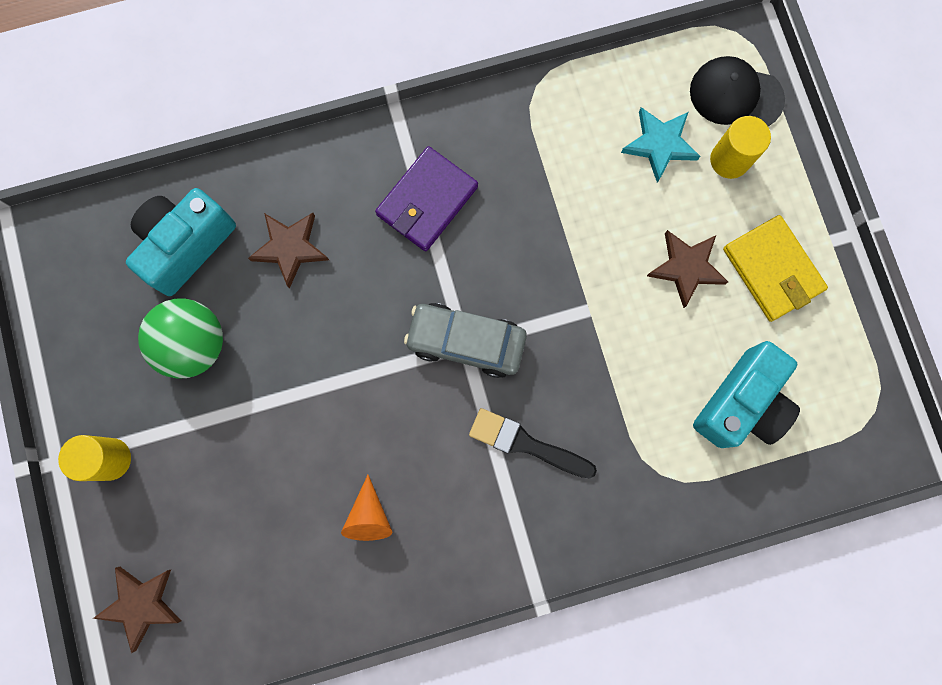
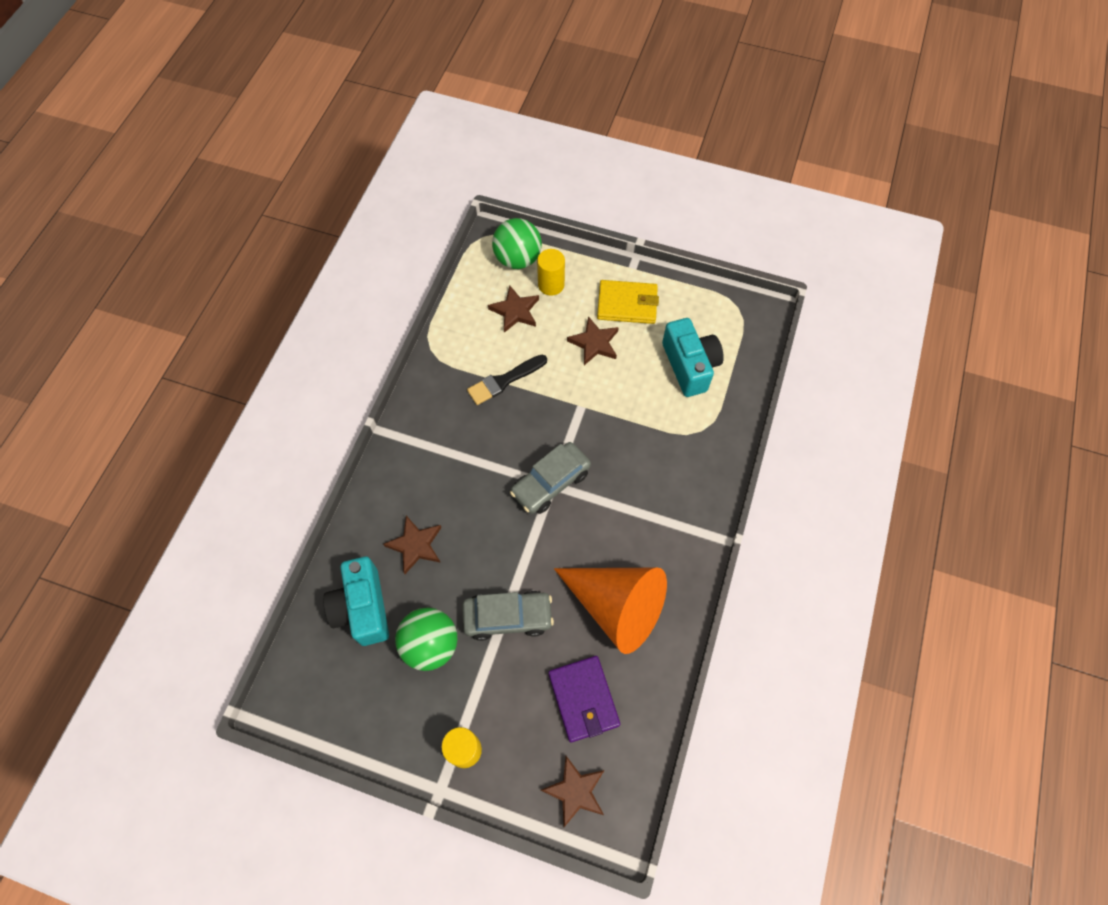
camera: 55 degrees left, 15 degrees down
(277, 405) = (508, 617): none -> grey car
(369, 516) = (616, 606): orange cone -> orange cone, size x2.39
(427, 201) = (450, 449): purple wallet -> purple wallet (583, 699)
(526, 444) = (634, 489): black brush -> black brush (504, 381)
(659, 144) = (515, 311): turquoise star -> brown star
(735, 95) = (517, 259): black cap -> green ball

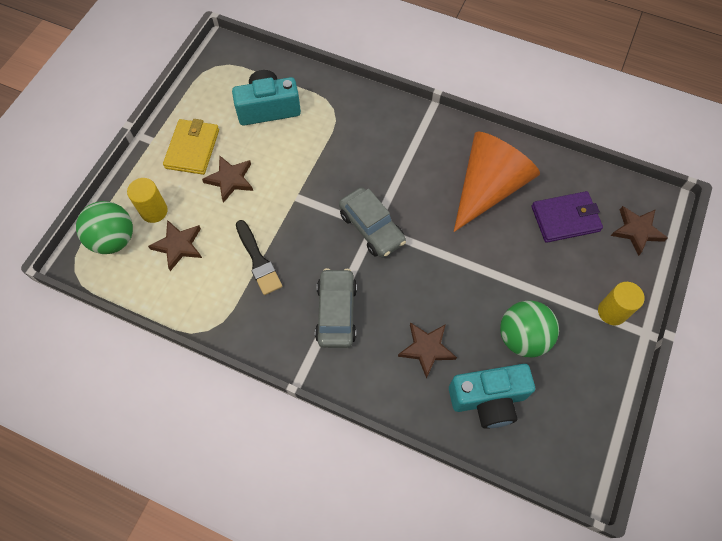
camera: 85 degrees left, 0 degrees up
(508, 617) = (497, 271): grey car -> grey car (336, 312)

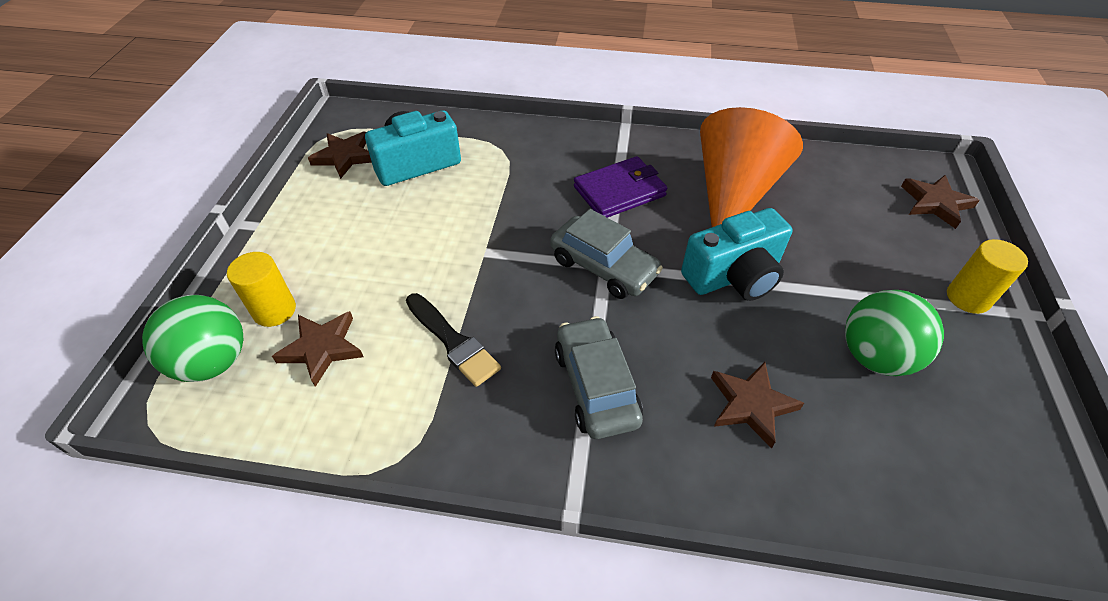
camera: 15 degrees left, 15 degrees down
(192, 149) = (320, 224): yellow wallet -> none
(230, 179) = (383, 249): brown star -> brown star (345, 157)
(488, 399) = (877, 455): turquoise camera -> turquoise camera (734, 276)
(565, 218) = (844, 207): purple wallet -> purple wallet (619, 191)

